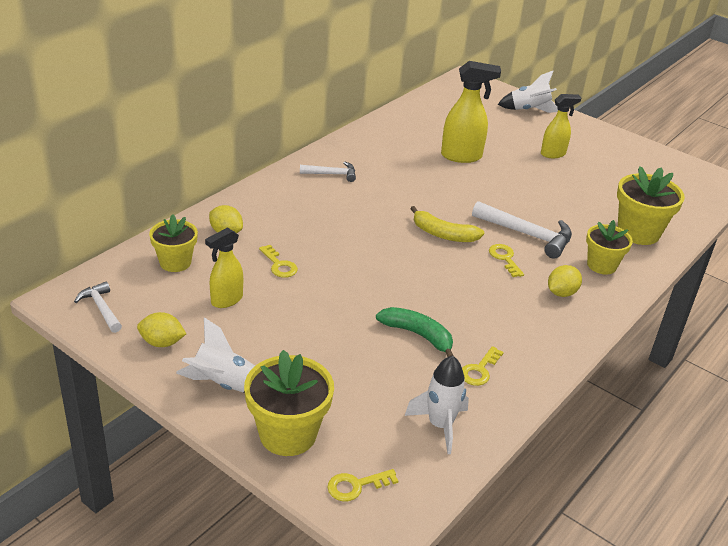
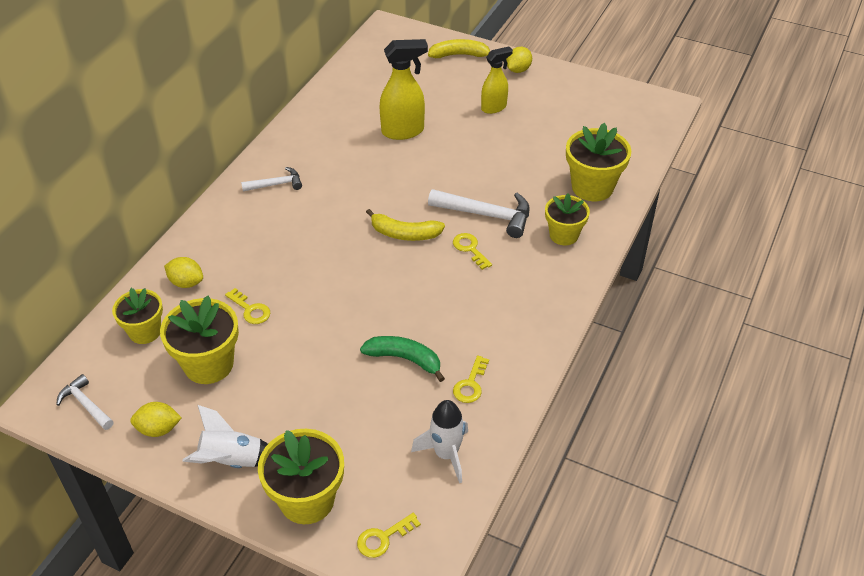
camera: 10 degrees left, 10 degrees up
(226, 300) = (208, 364): yellow spray bottle -> yellow flower pot
(529, 110) = (459, 55): white rocket -> yellow banana
(561, 293) = (531, 277): yellow lemon -> yellow lemon (518, 70)

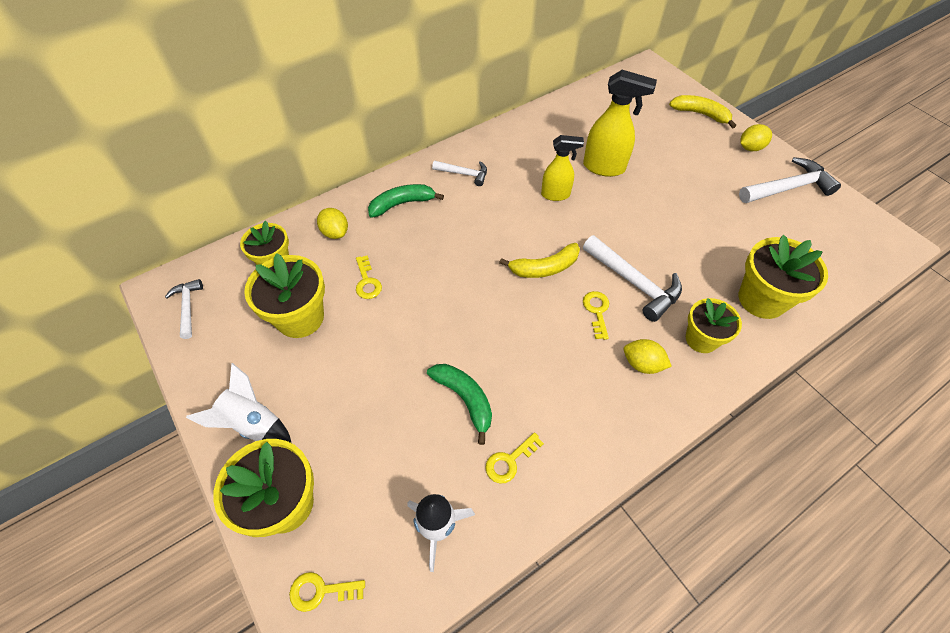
camera: 30 degrees right, 10 degrees up
(158, 429) = (221, 359): yellow lemon -> yellow lemon (642, 364)
(234, 233) = (402, 204): none -> green banana
(404, 234) = (544, 268): yellow banana -> yellow banana turned 60 degrees counterclockwise
(494, 107) = (705, 176): yellow spray bottle -> yellow spray bottle (556, 195)
(566, 92) = (788, 188): none -> white hammer

